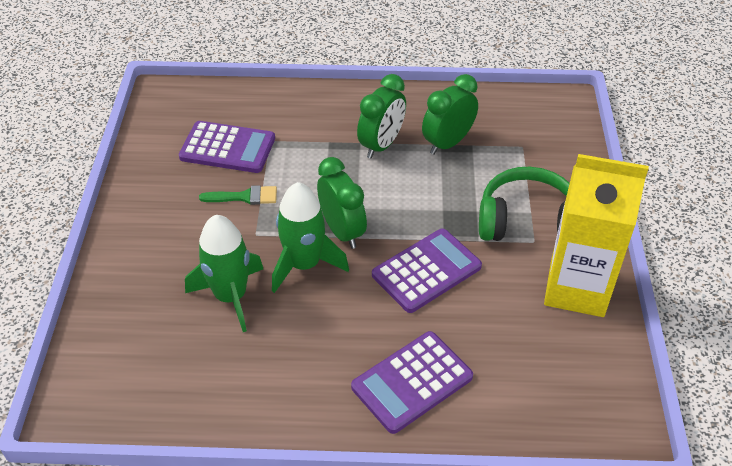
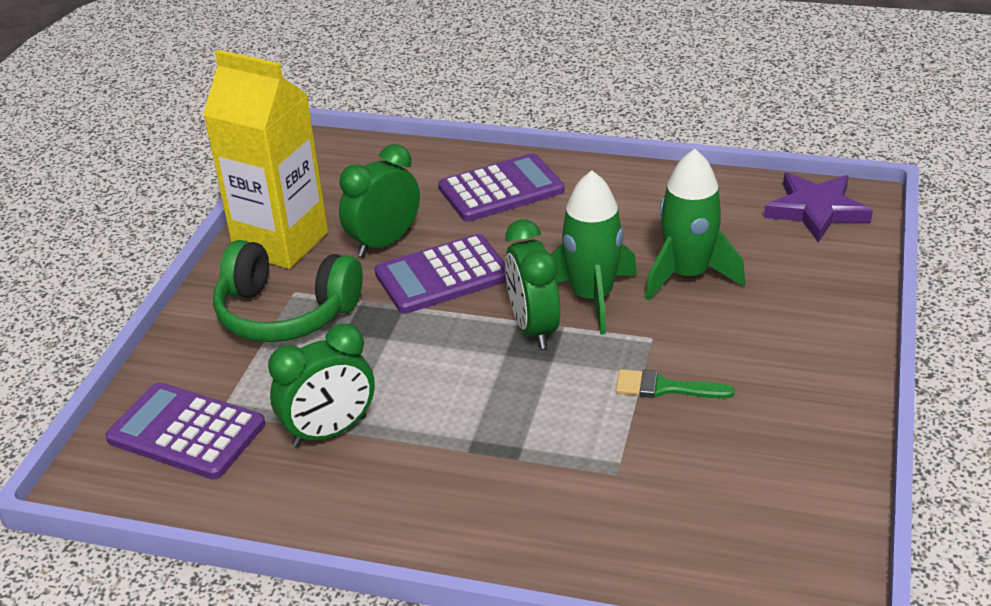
camera: 165 degrees left, 10 degrees down
(112, 391) = (816, 210): none -> purple star
(227, 148) = (690, 469): purple calculator -> purple calculator (186, 432)
(381, 145) = (435, 442): green clock -> green clock (384, 243)

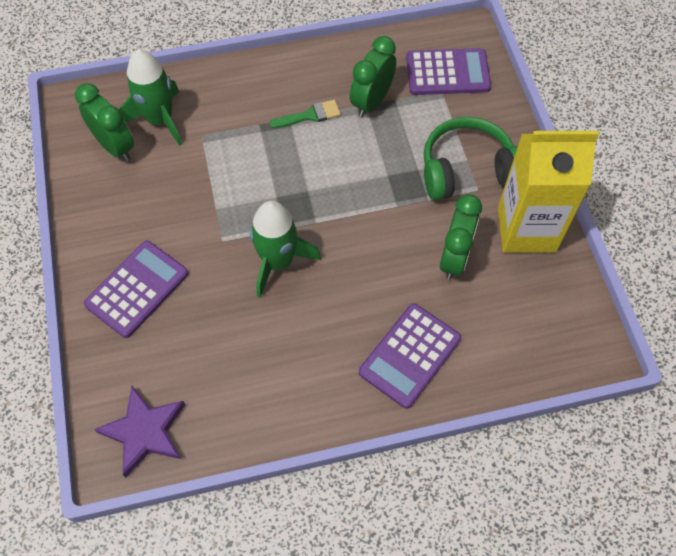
camera: 150 degrees right, 25 degrees up
(442, 276) = (391, 242): purple calculator -> purple calculator (137, 289)
(533, 328) = (302, 219): green clock -> green clock (115, 146)
(664, 388) = (198, 202): green brush -> green brush (310, 115)
(688, 275) = (220, 311): green rocket -> green rocket (159, 119)

